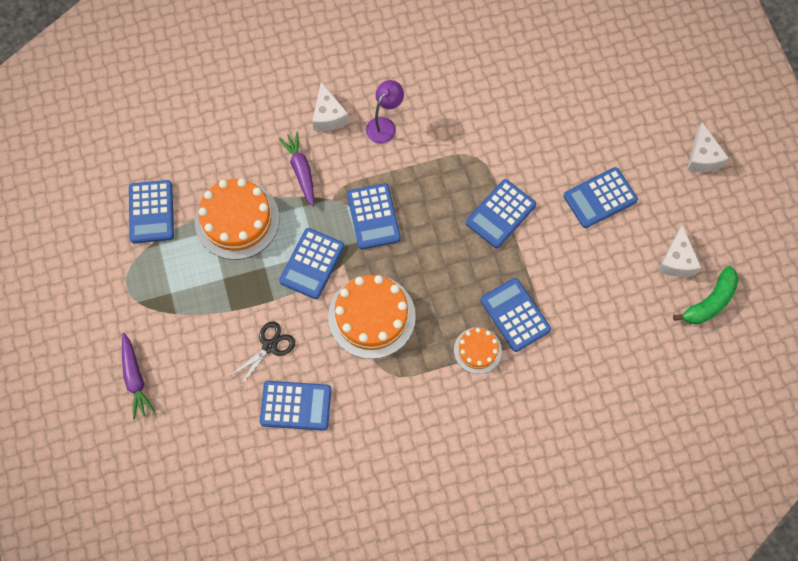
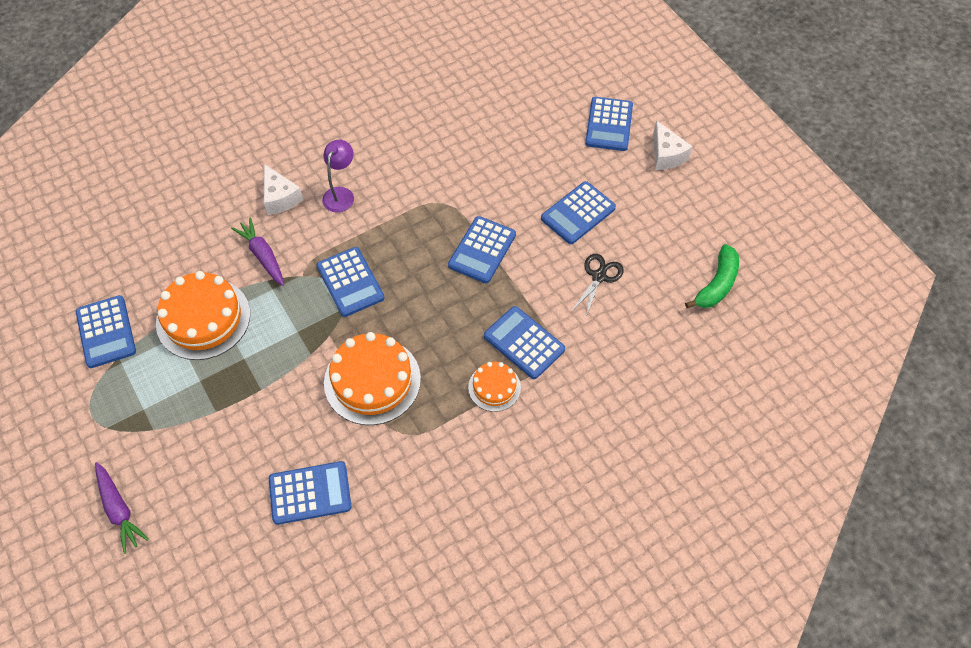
camera: 15 degrees left, 10 degrees down
(270, 346) = (267, 438): black scissors -> black scissors (599, 276)
(312, 264) = (295, 343): blue calculator -> blue calculator (609, 124)
(676, 260) = (671, 253): white cheese -> none

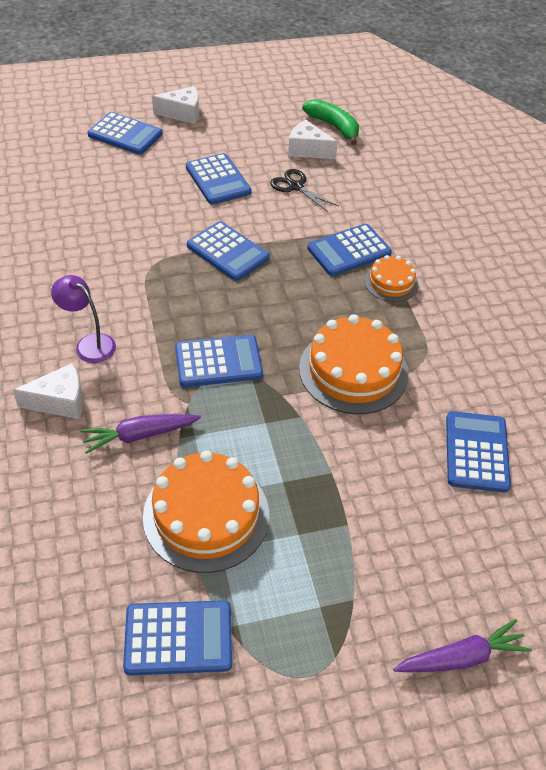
camera: 75 degrees left, 10 degrees down
(663, 271) = (307, 150): none -> white cheese

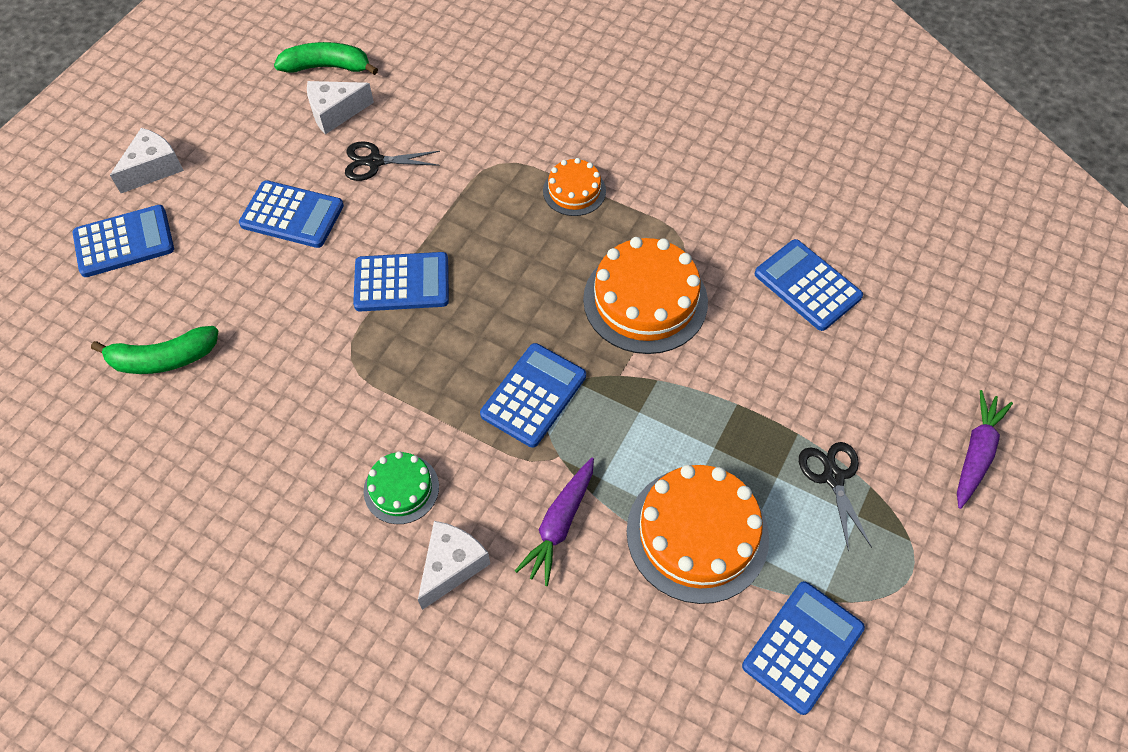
camera: 45 degrees left, 10 degrees up
(70, 196) = (163, 359): none -> green banana
(89, 344) = (401, 488): purple lamp -> green cake
(335, 570) = (833, 477): none -> black scissors
(349, 251) = (503, 189): blue calculator -> none

